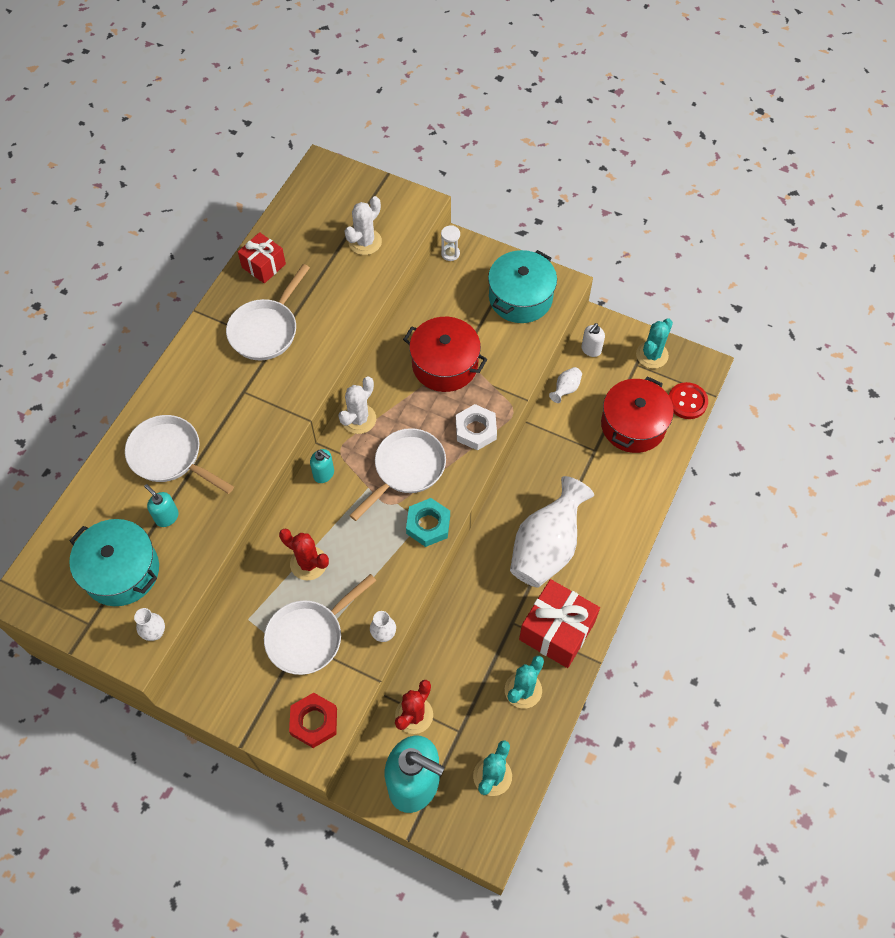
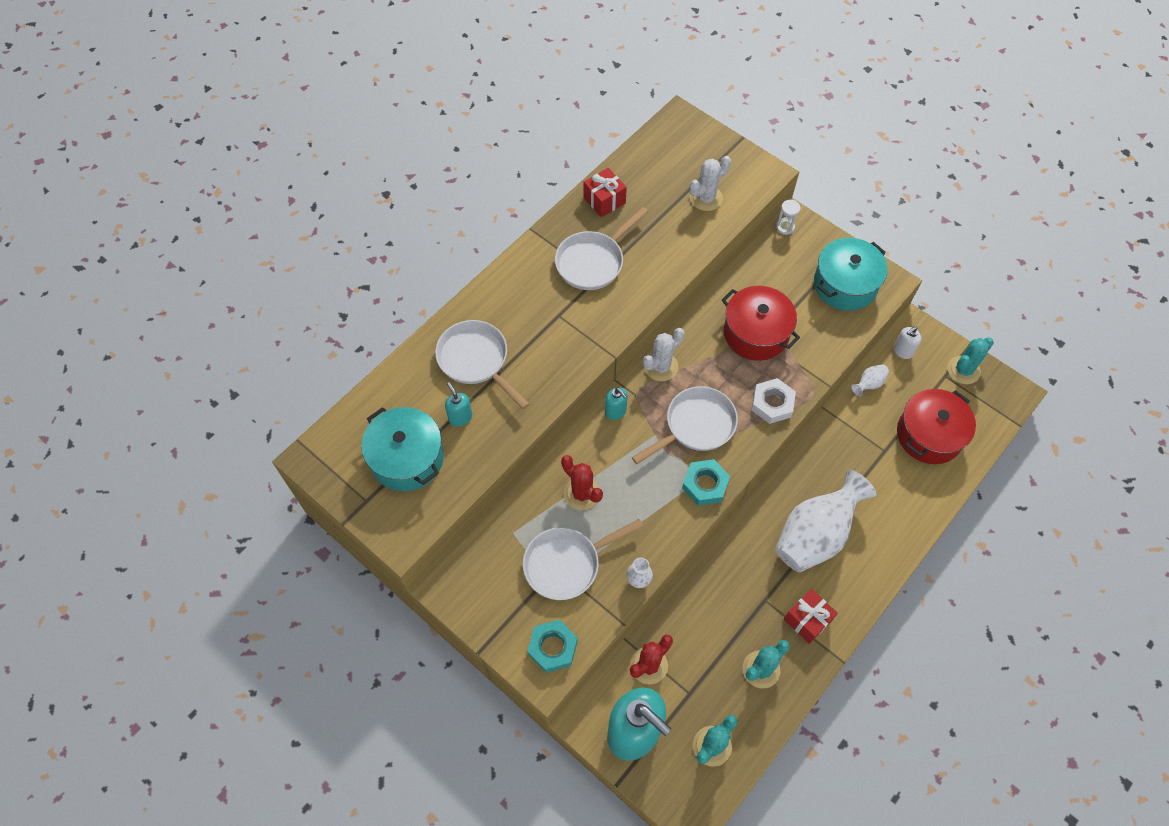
camera: 15 degrees right, 0 degrees up
(155, 633) = (424, 524): white vase -> none
(314, 722) = (553, 647): red nut -> turquoise nut
(557, 631) = (807, 620): red gift -> red gift, size x0.61
(687, 402) = (989, 424): red button -> none

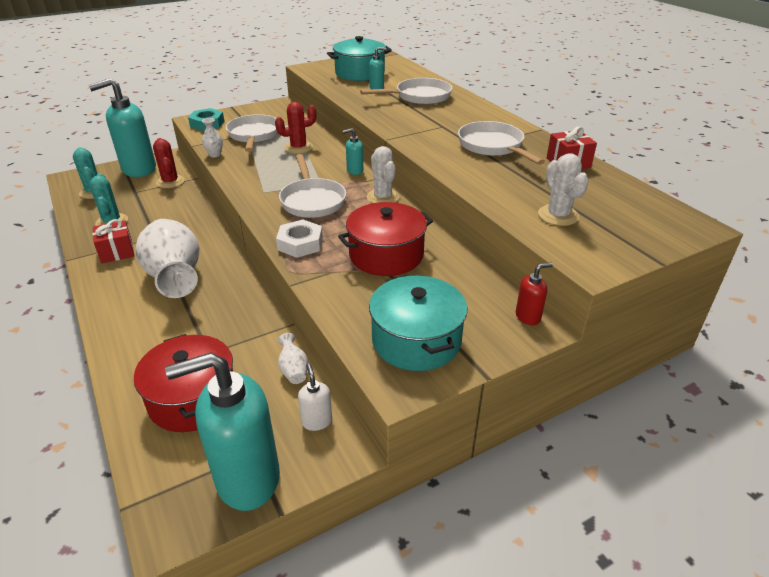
camera: 110 degrees right, 25 degrees down
(705, 485) = (256, 193): turquoise nut -> none
(785, 227) = (528, 317): white hourglass -> red soap dispenser
(963, 370) = (247, 479): turquoise cactus -> turquoise soap dispenser

